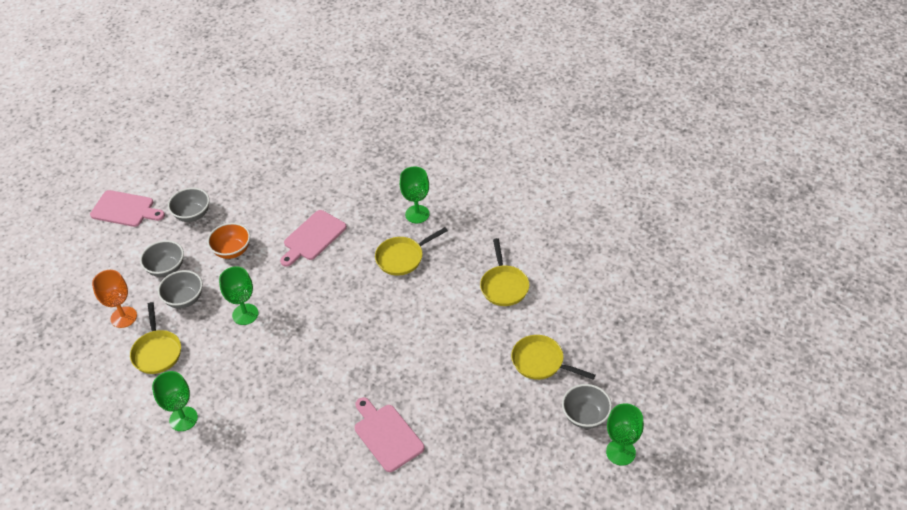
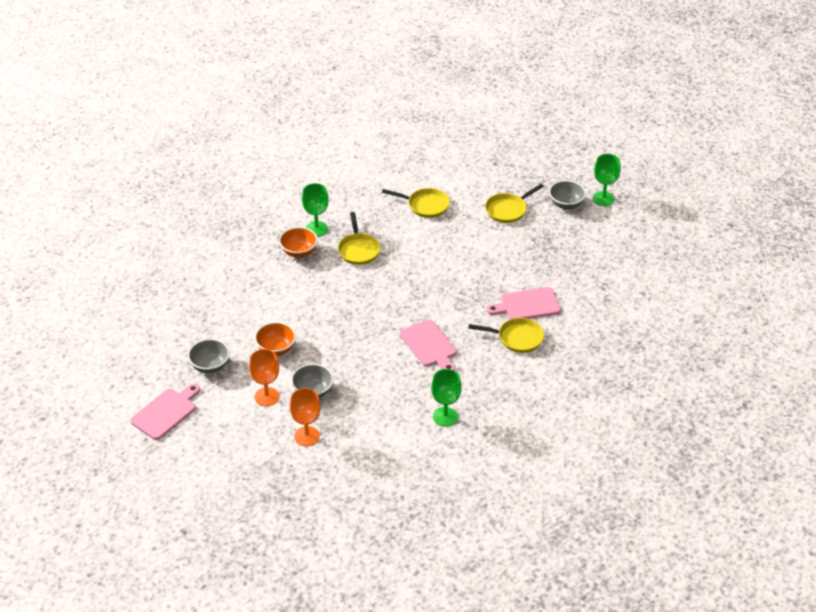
camera: 70 degrees left, 5 degrees down
(157, 352) = (362, 420): yellow pan -> yellow pan (517, 338)
(166, 268) = (266, 397): grey bowl -> orange goblet
(245, 314) = (356, 356): green goblet -> none
(313, 237) = (297, 295): pink cutting board -> pink cutting board (429, 345)
(376, 214) = (299, 252): none -> orange bowl

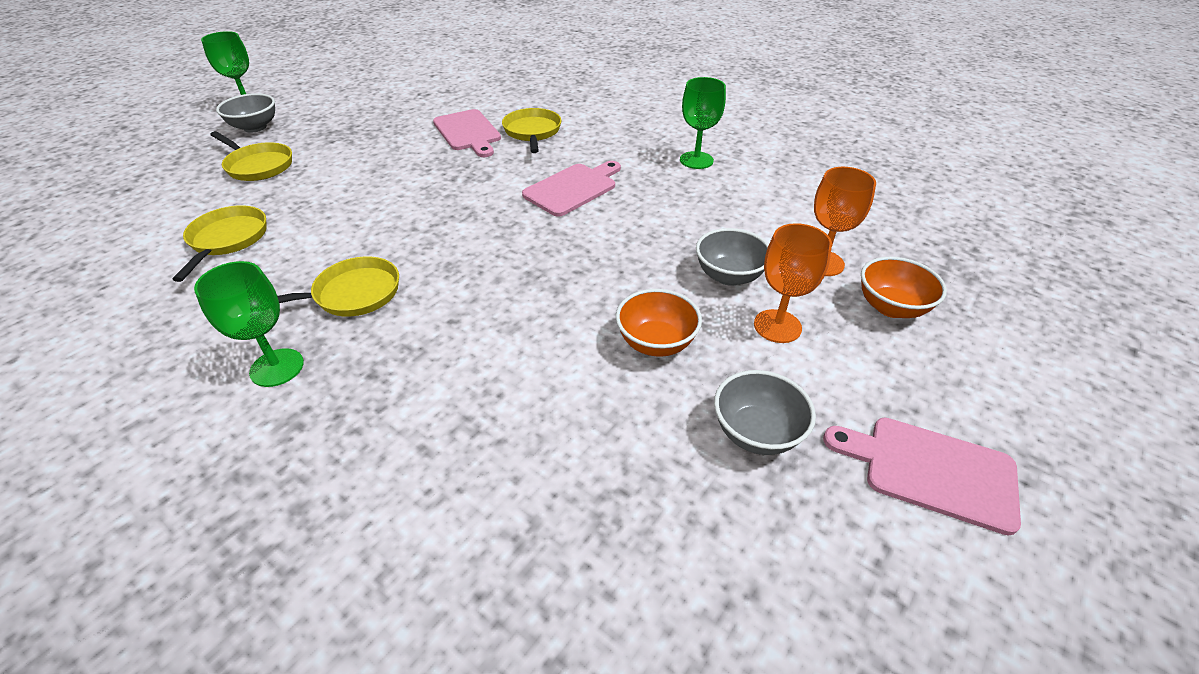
camera: 105 degrees left, 0 degrees up
(299, 252) = (357, 378): orange bowl -> orange bowl (891, 307)

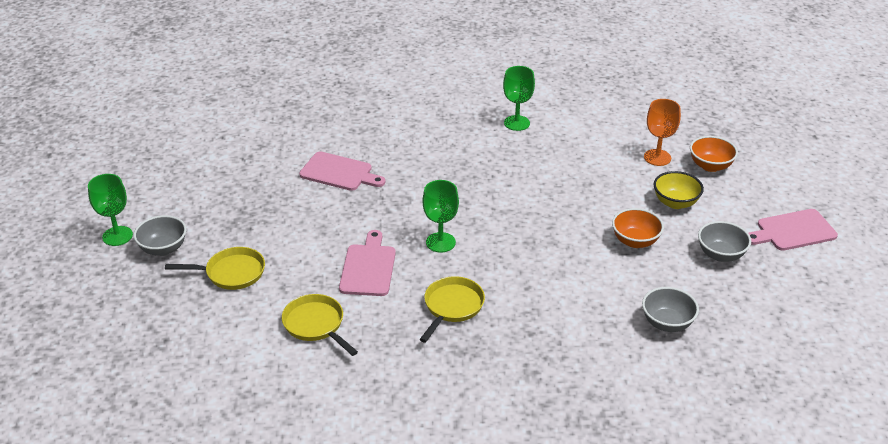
camera: 40 degrees left, 5 degrees down
(277, 367) = (479, 359): green goblet -> green goblet (440, 242)
(532, 132) = (384, 151): yellow pan -> none
(573, 188) = (473, 179): pink cutting board -> pink cutting board (368, 268)
(729, 276) = (624, 188): grey bowl -> grey bowl (667, 323)
(777, 326) = (675, 203): orange goblet -> yellow bowl

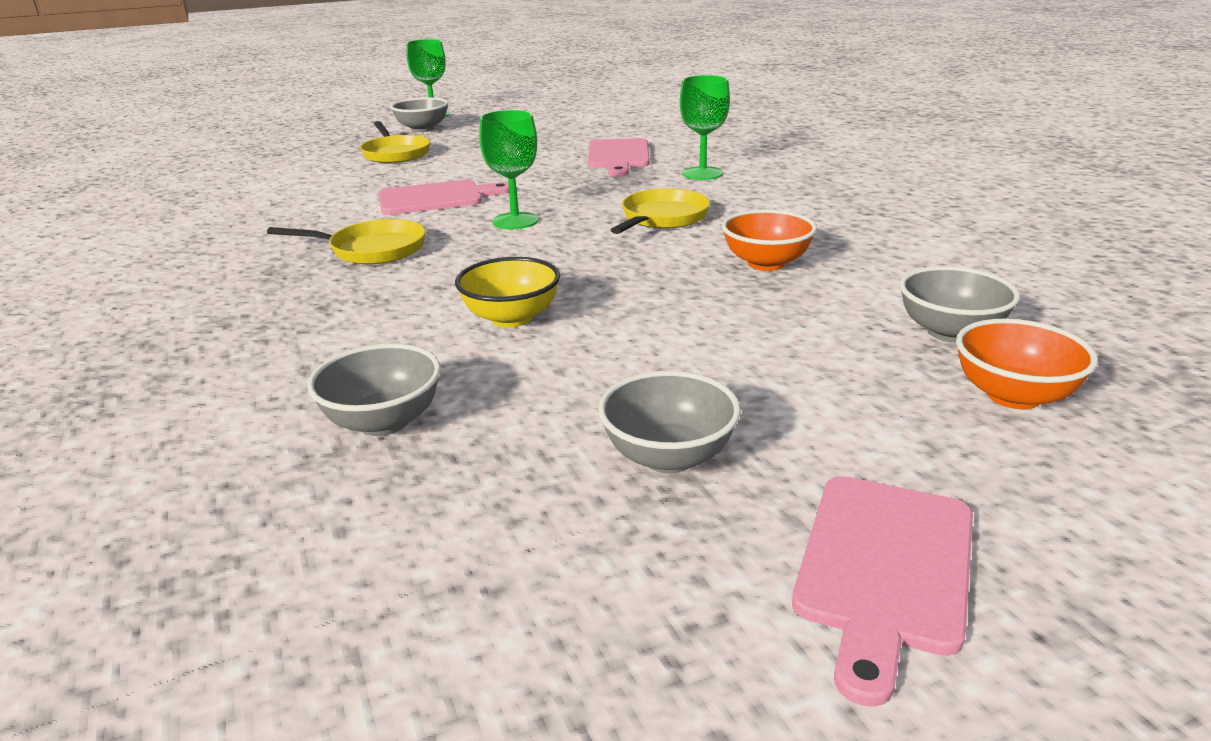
camera: 70 degrees right, 10 degrees down
(316, 325) = (315, 196): yellow pan -> yellow pan (662, 218)
(517, 123) = (871, 213): green goblet -> green goblet (702, 173)
(635, 241) = (634, 351): orange bowl -> orange bowl (766, 263)
(657, 157) = (950, 332): orange goblet -> grey bowl
(675, 203) = (811, 373): yellow bowl -> yellow bowl (511, 318)
(793, 231) = (884, 568): pink cutting board -> pink cutting board turned 120 degrees counterclockwise

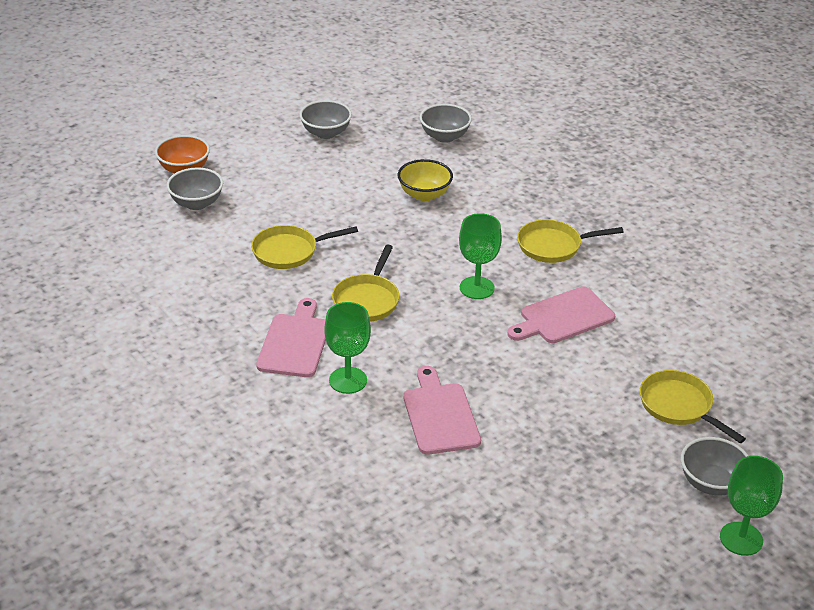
camera: 165 degrees right, 10 degrees up
(766, 263) = (289, 251): orange bowl -> yellow pan
(884, 568) = (253, 107): pink cutting board -> pink cutting board (295, 342)

